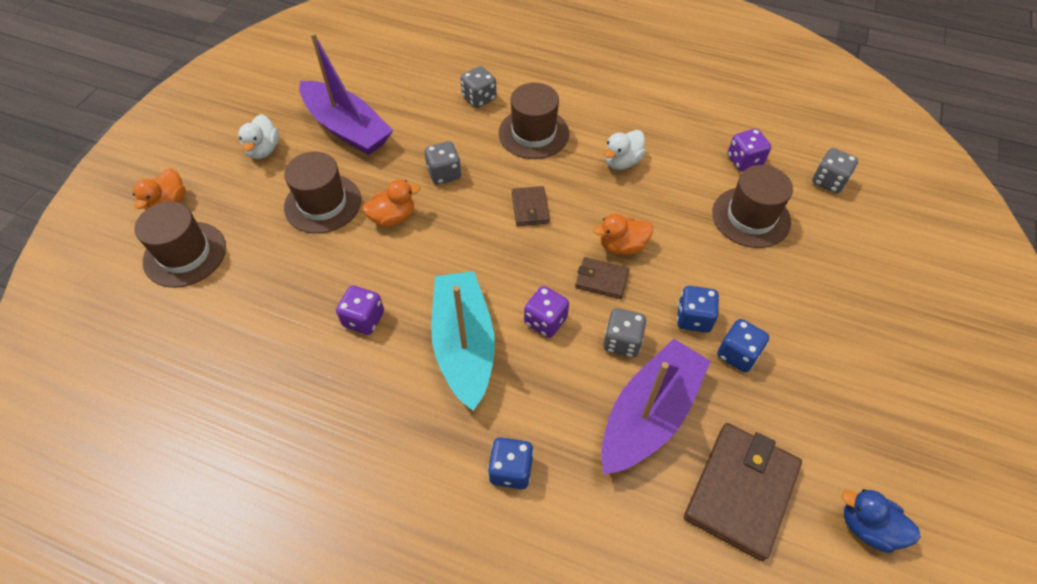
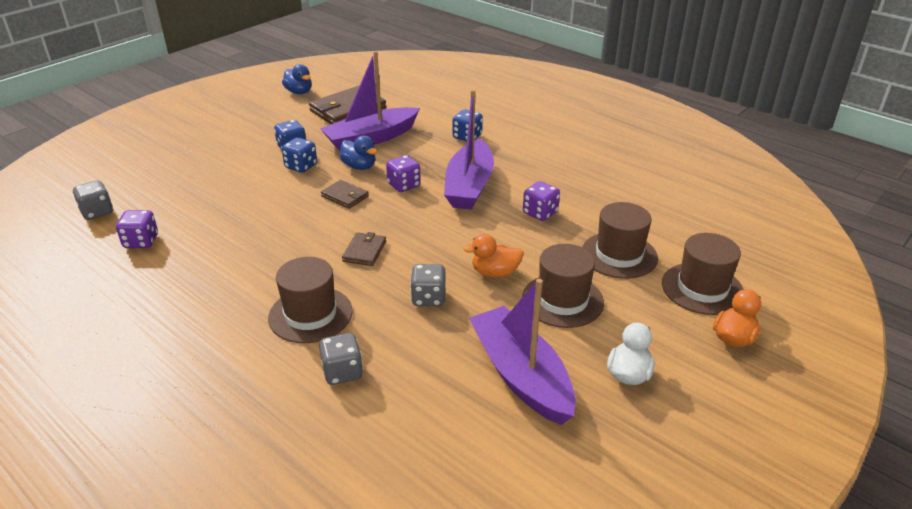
camera: 160 degrees left, 20 degrees down
(464, 345) = (469, 186): turquoise boat -> purple boat
(622, 161) = (249, 267): white duck -> none
(622, 246) = (310, 211): orange duck -> none
(622, 342) = (359, 166): grey dice -> blue duck
(751, 217) = (191, 205): brown hat -> brown hat (619, 255)

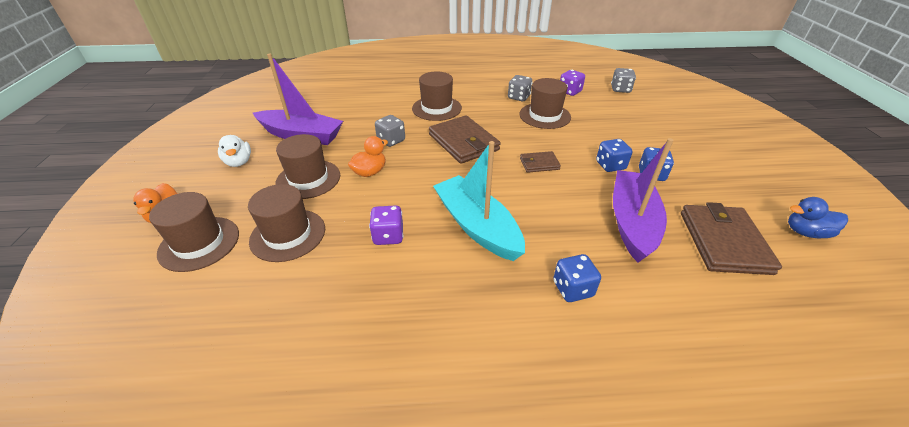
camera: 135 degrees right, 5 degrees up
(236, 231) = (544, 116): none -> brown hat
(342, 372) = (388, 101): grey dice -> grey dice (518, 97)
(359, 166) = (580, 190): blue duck -> none
(364, 251) = (463, 142): brown wallet -> brown wallet, size x1.93
(404, 185) = (522, 195): purple dice -> none
(469, 186) = (477, 226): purple boat -> turquoise boat

